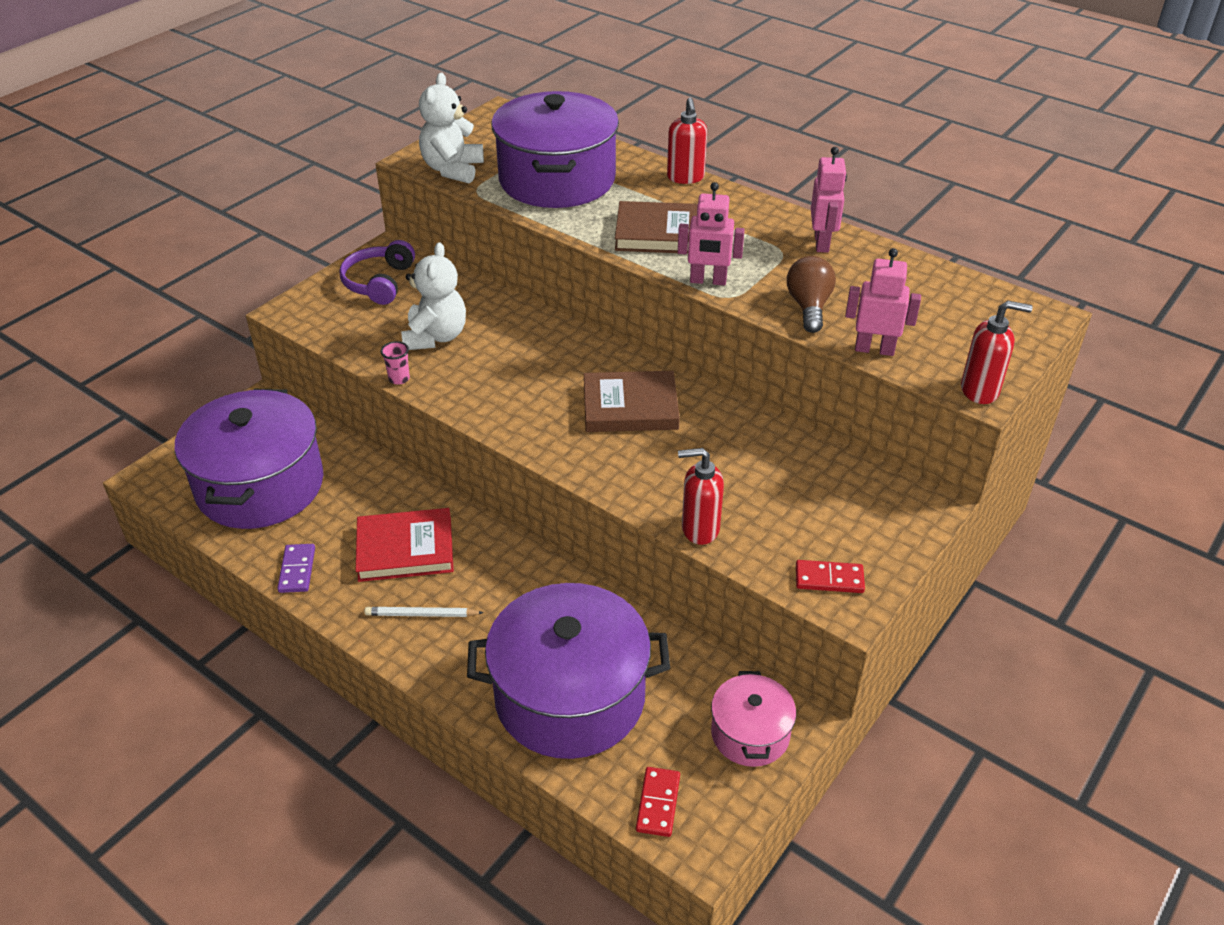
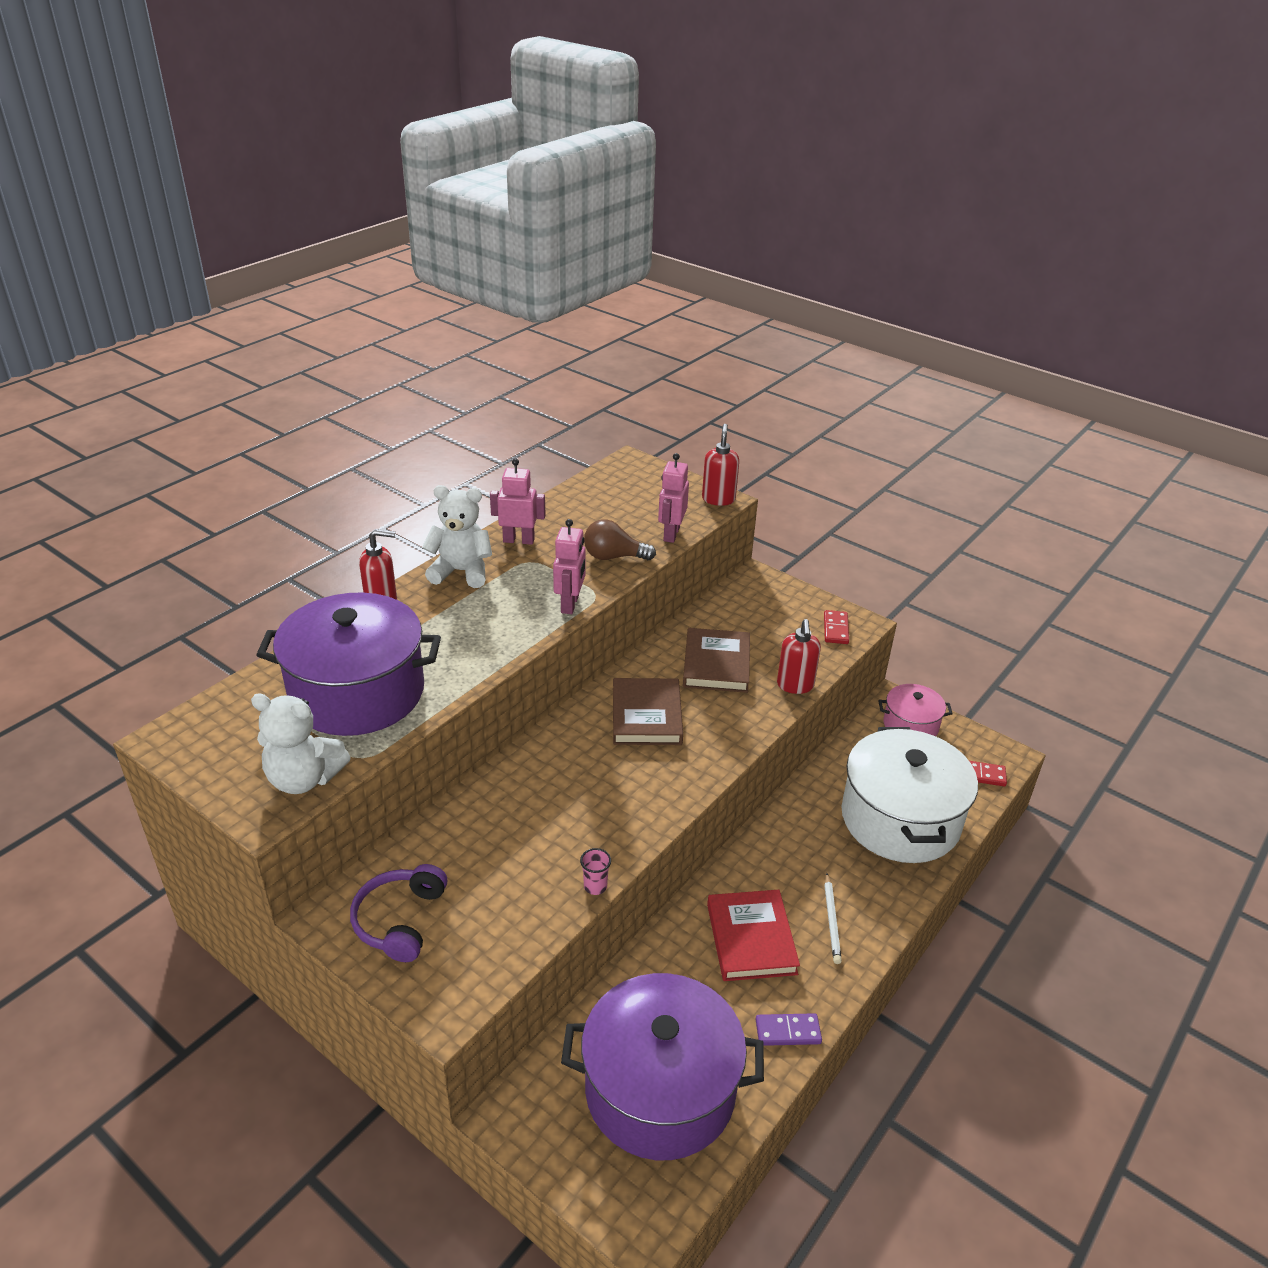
camera: 90 degrees left, 5 degrees down
(379, 282) = (399, 920): purple headphones -> purple headphones turned 90 degrees clockwise
(435, 337) = (522, 859): white teddy bear -> white teddy bear (461, 572)
(570, 697) = (900, 819): purple pot -> white pot
(660, 233) = (485, 627): brown book -> brown book (716, 664)

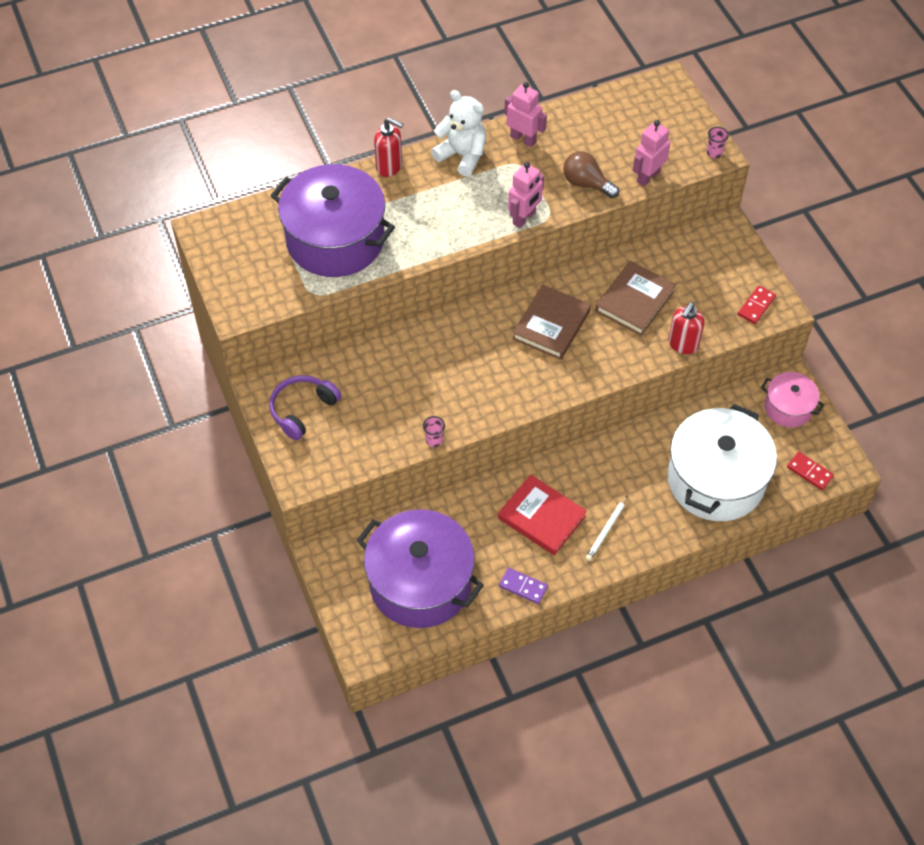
camera: 30 degrees right, 20 degrees up
(304, 779) = (271, 295): white teddy bear -> none
(718, 499) = (714, 153): red soap dispenser -> pink cup
(751, 939) = (542, 517): red book -> red book turned 75 degrees counterclockwise

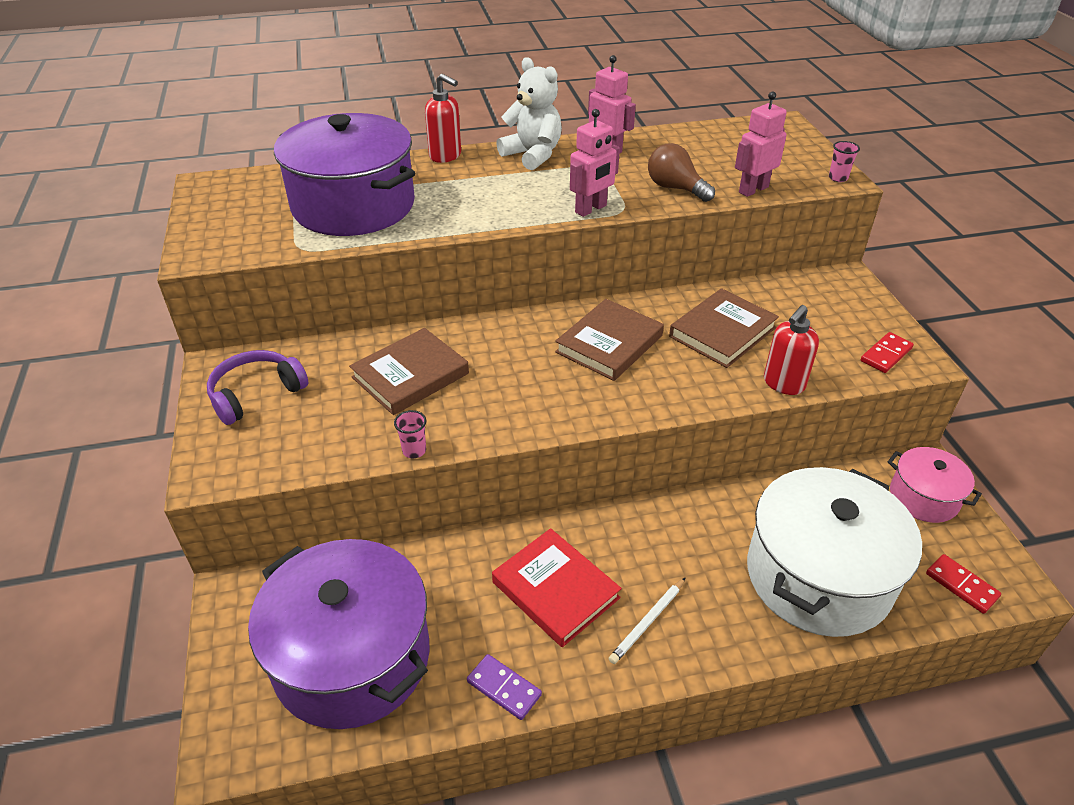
camera: 10 degrees right, 15 degrees down
(410, 376) = (410, 375): none -> brown book

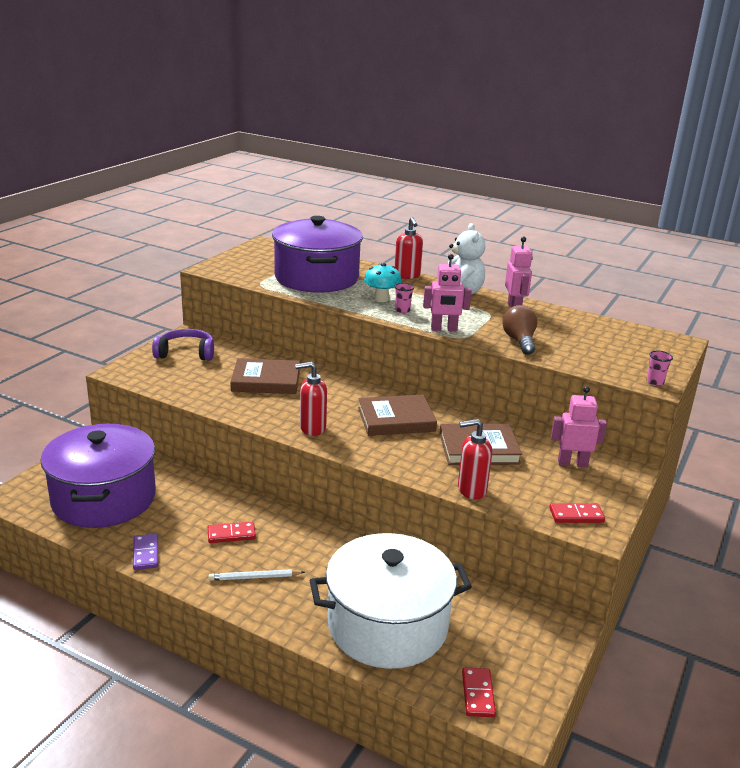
camera: 40 degrees right, 15 degrees down
(414, 451) = (216, 409): pink cup -> pink cup (402, 310)
(470, 200) = (381, 299): none -> turquoise mushroom
(550, 407) = (312, 428): none -> red soap dispenser
(555, 590) = (231, 534): red book -> red domino
(753, 189) = (574, 362): pink robot -> pink robot (572, 463)
(923, 497) = (534, 640): pink pot -> none

